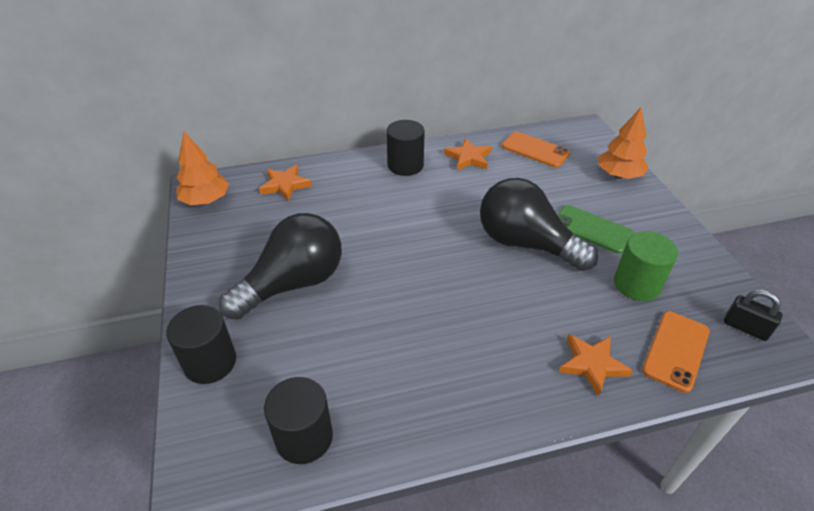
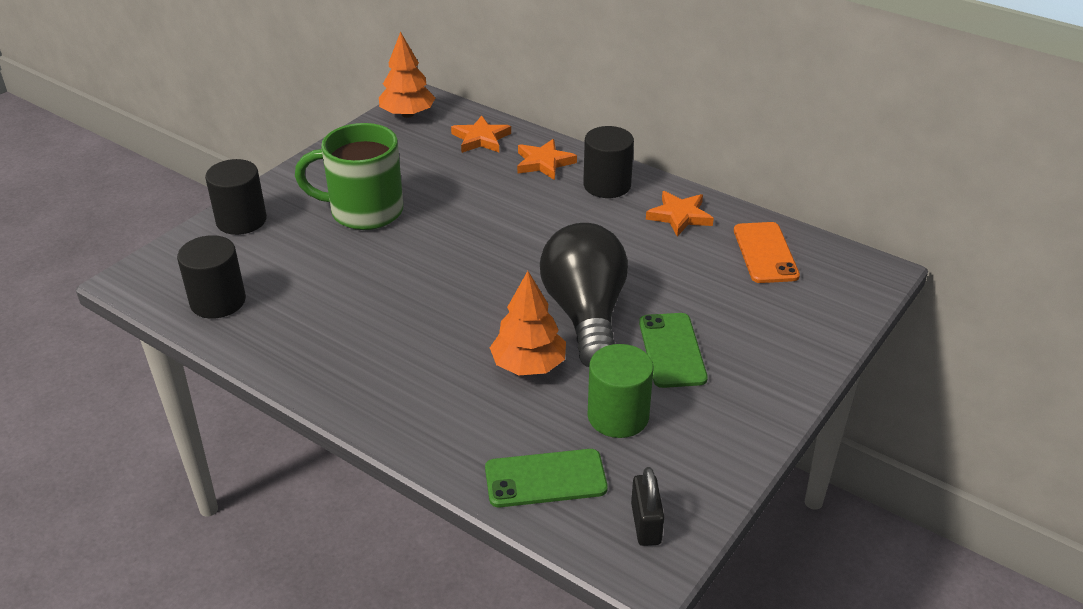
camera: 50 degrees right, 5 degrees down
(293, 284) = (364, 211): black light bulb -> green mug
(592, 364) = (460, 426): orange star -> orange star (544, 163)
(618, 175) = (810, 333): orange tree -> orange tree (528, 365)
(676, 350) = (545, 479): orange phone -> green phone

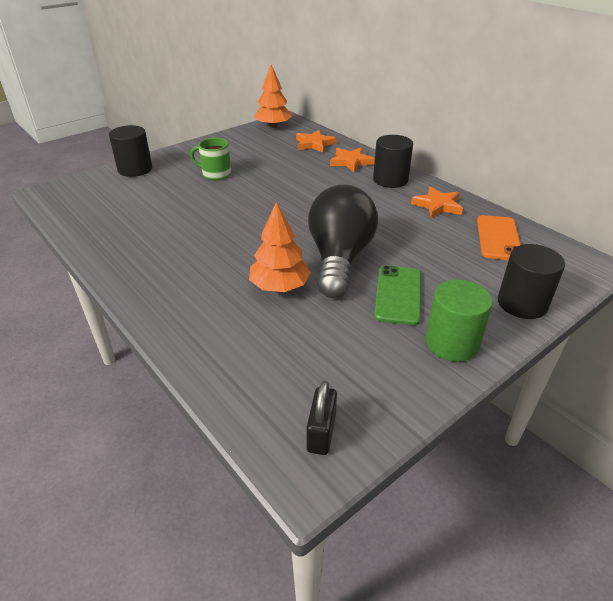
camera: 15 degrees right, 0 degrees up
(218, 301) = (89, 212): black cylinder -> black cylinder (522, 303)
(364, 211) = (215, 174): green mug -> green mug, size x0.57
(545, 479) = (252, 375): green phone -> none
(618, 416) = (334, 337): green cylinder -> green cylinder (452, 343)

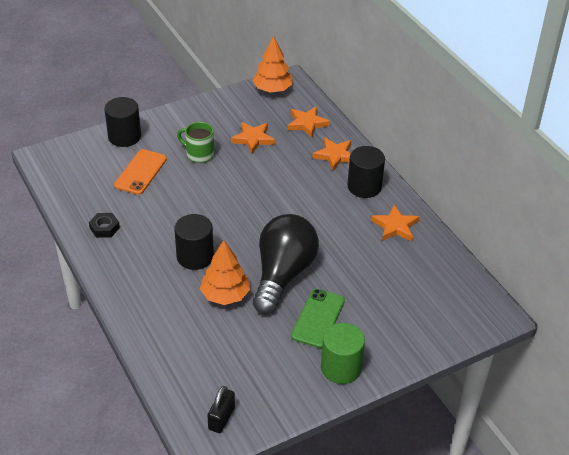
camera: 10 degrees right, 5 degrees up
(121, 242) = (104, 228): none -> black nut
(266, 158) = (253, 139): none -> orange star
(498, 238) = (431, 273): orange phone -> orange phone (140, 172)
(522, 303) = (414, 343): black cylinder -> black cylinder (195, 257)

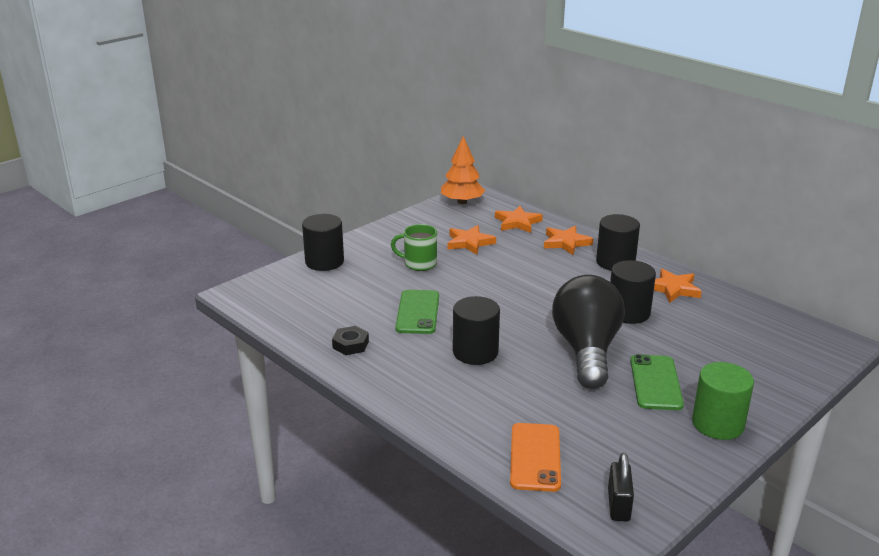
camera: 15 degrees left, 15 degrees down
(140, 172) = (362, 289): orange phone -> orange phone (535, 457)
(171, 206) = (418, 312): none -> green phone
(225, 295) = (535, 381): orange tree -> none
(340, 244) = (628, 313): none -> black cylinder

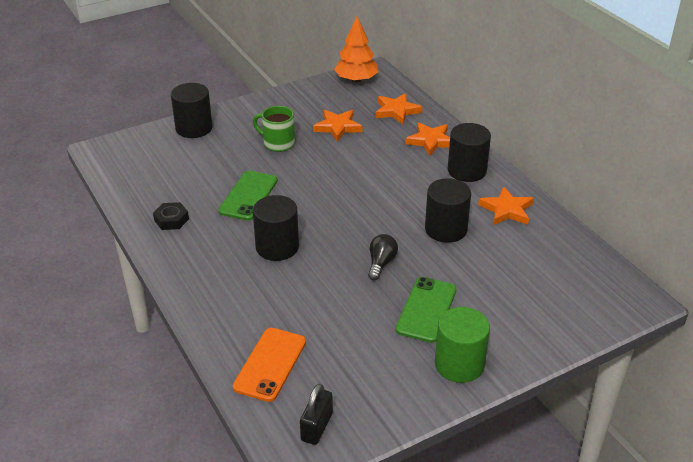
camera: 15 degrees right, 10 degrees up
(586, 350) = (381, 263): black light bulb -> black light bulb, size x0.41

